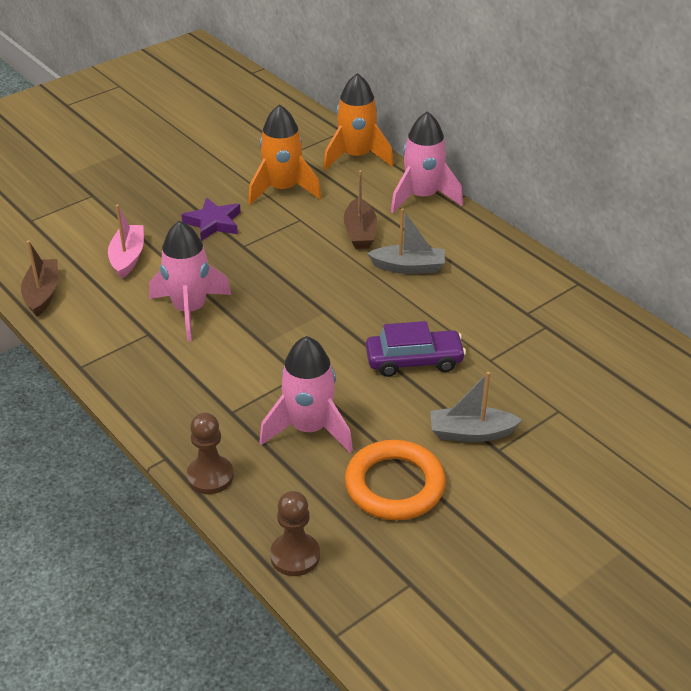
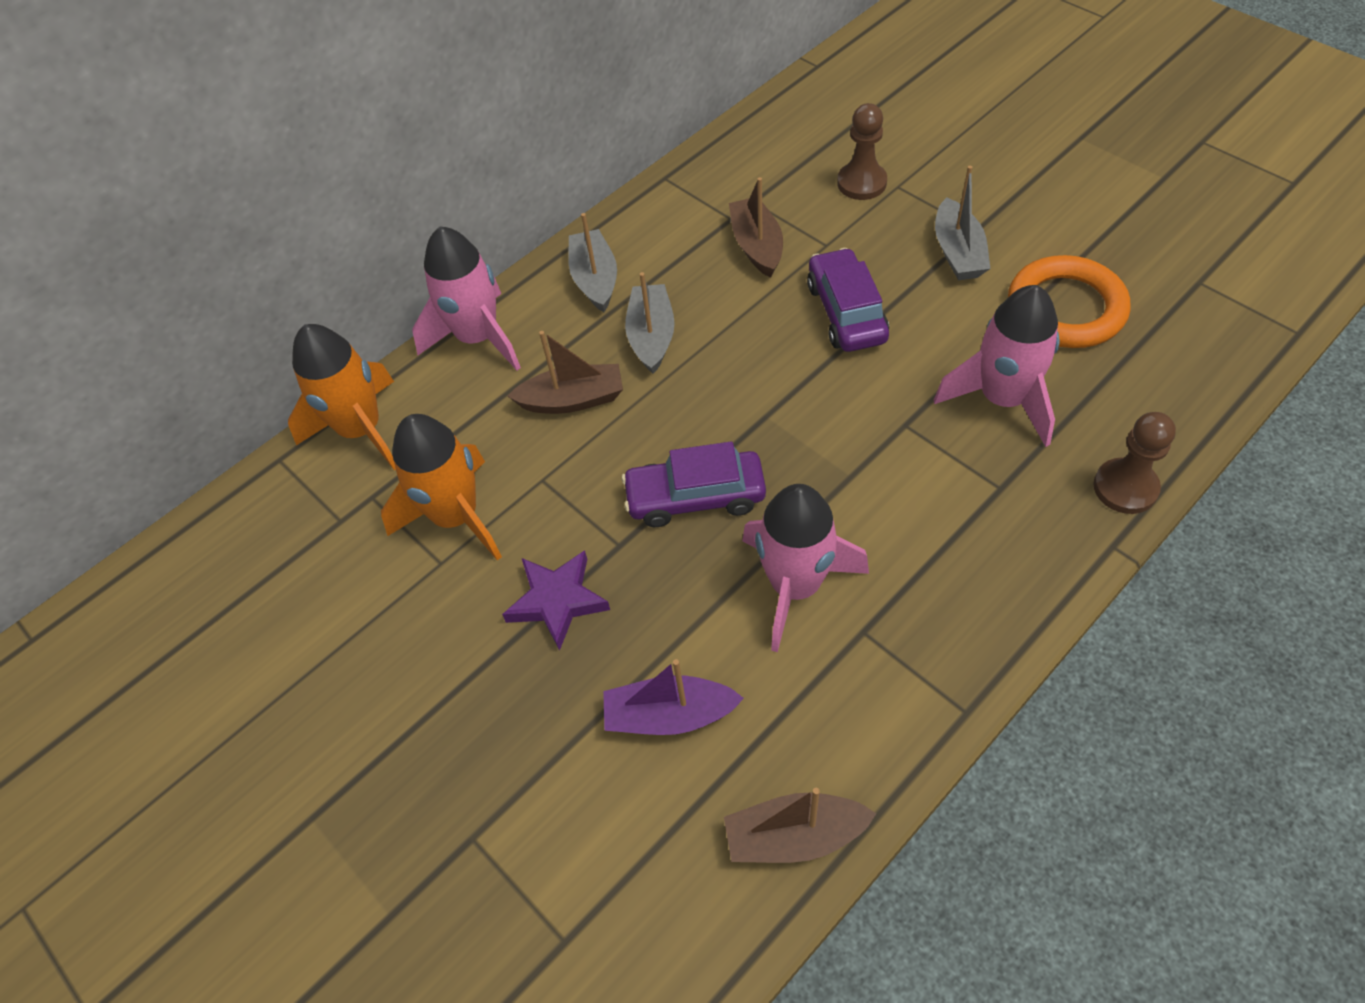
camera: 90 degrees left, 15 degrees up
(128, 257) = (669, 715): pink boat -> purple boat
(268, 276) = (695, 497): none -> purple car
(295, 556) = (1210, 382): brown pawn -> brown pawn (861, 183)
(469, 245) = (595, 279): none -> grey boat
(493, 323) = (757, 246): none -> brown boat

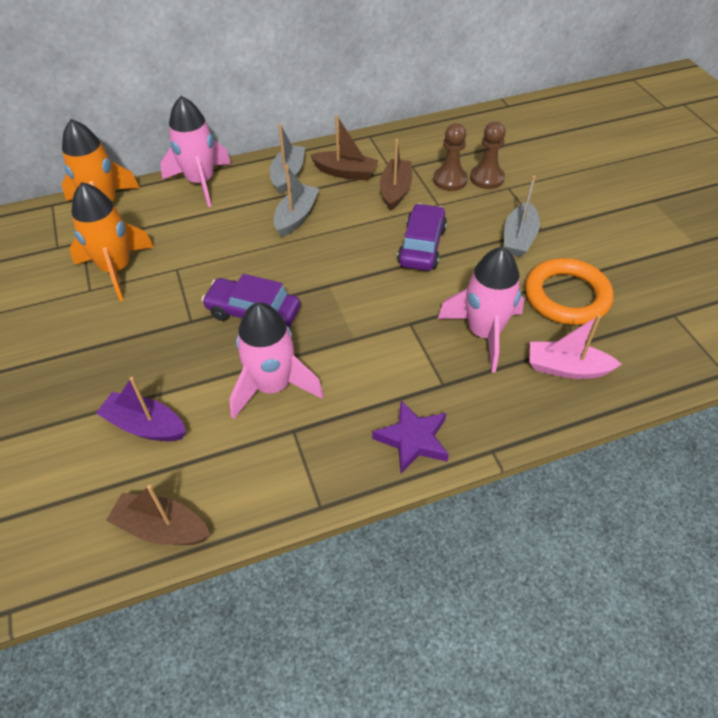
camera: 20 degrees right, 5 degrees down
(557, 601) = (134, 336): purple star -> purple star (413, 439)
(573, 400) = (226, 233): brown boat -> brown boat (346, 172)
(1125, 488) = (527, 419): brown pawn -> brown pawn (450, 180)
(1127, 403) = (566, 368): none -> pink boat

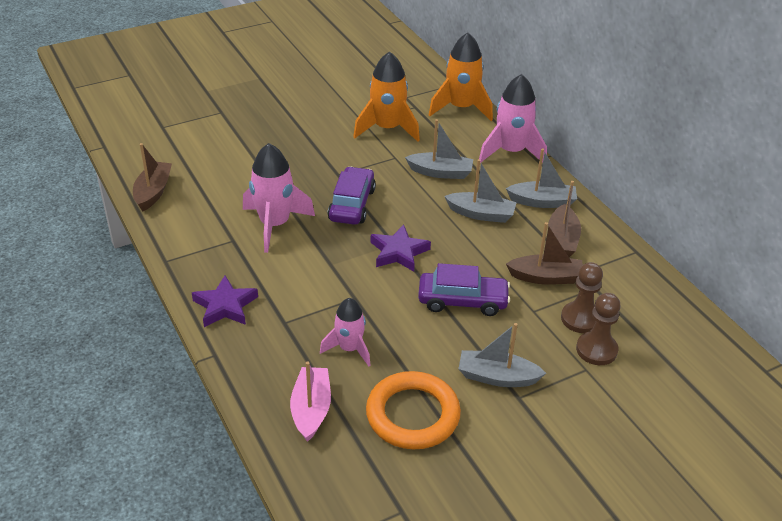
camera: 80 degrees right, 10 degrees down
(145, 426) = (235, 170): purple boat -> none
(218, 236) = (440, 172): none -> grey boat
(343, 282) = (398, 252): none -> purple star
(484, 333) = (349, 348): pink rocket -> pink rocket, size x0.62

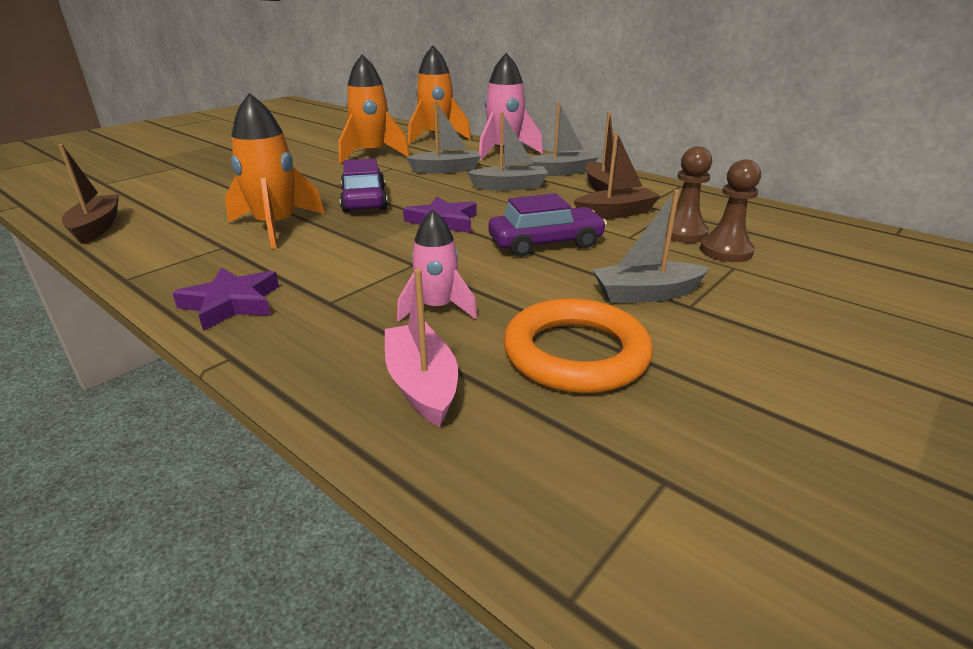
camera: 20 degrees left, 10 degrees down
(274, 225) = (276, 227): pink rocket -> orange rocket

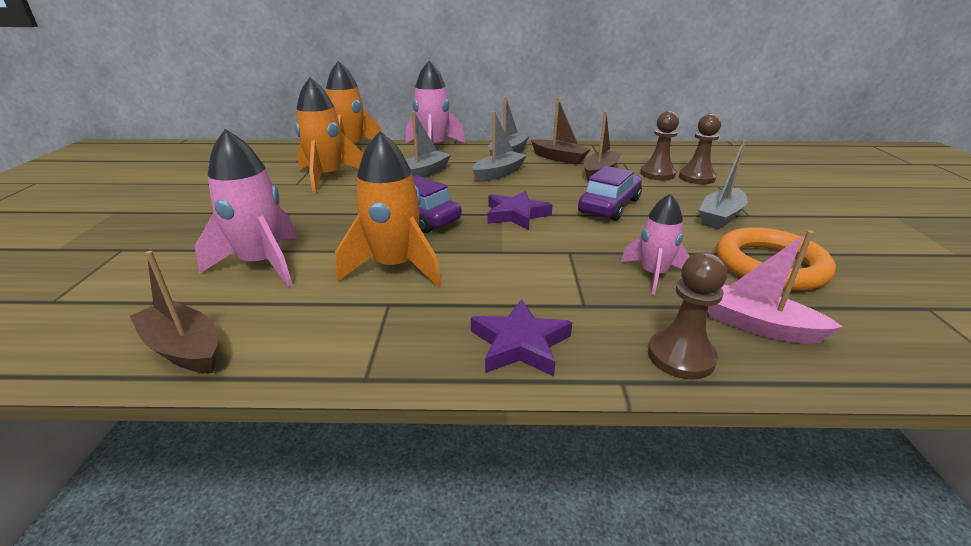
camera: 40 degrees left, 0 degrees up
(217, 198) = (262, 264): none -> pink rocket
(304, 367) = (680, 356): none -> brown pawn

